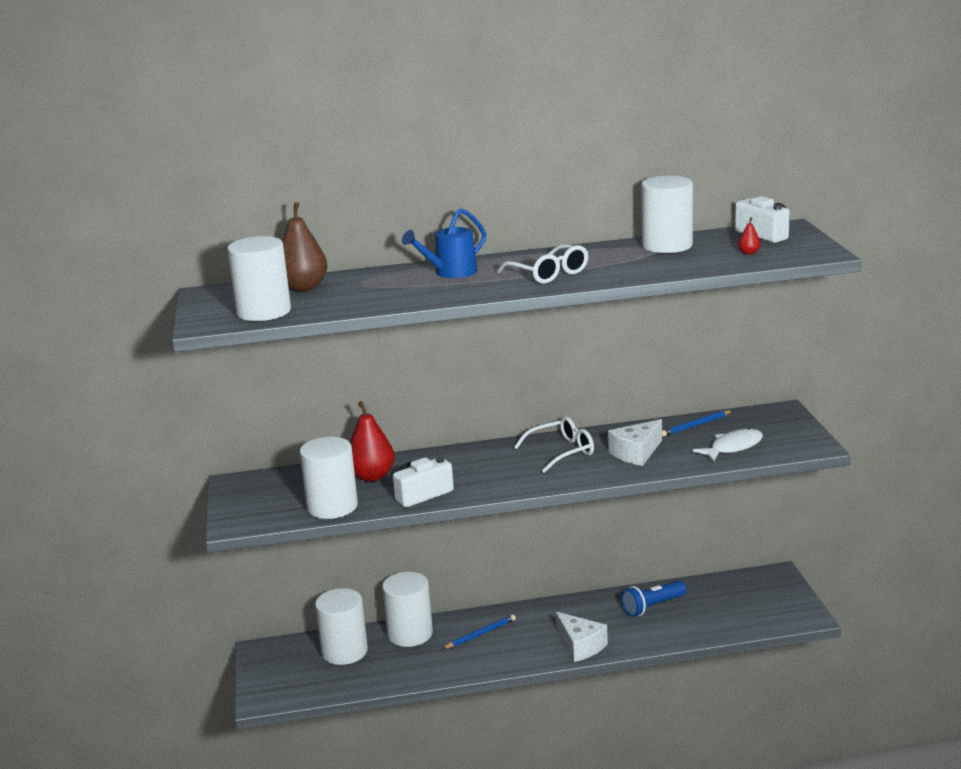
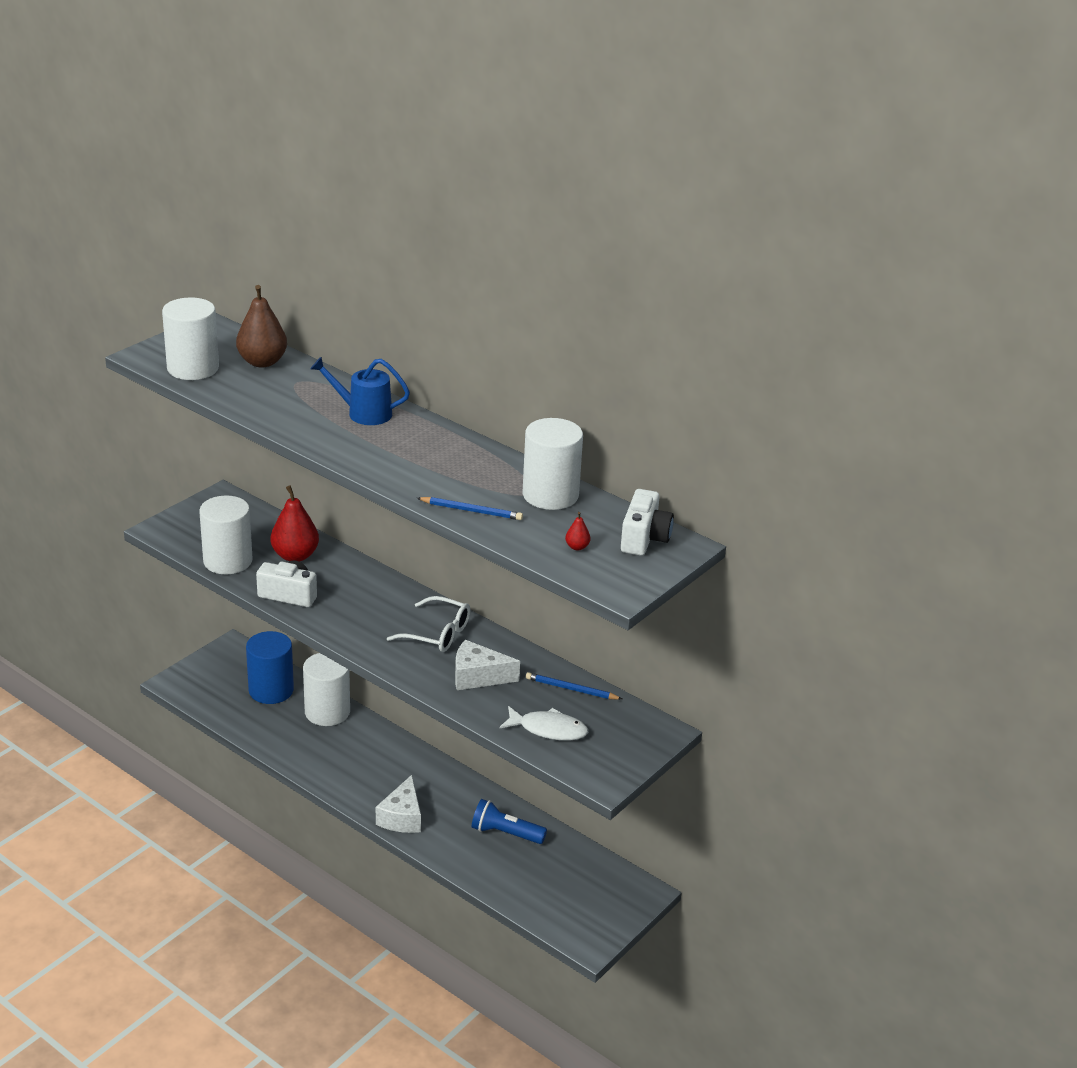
camera: 45 degrees right, 10 degrees up
(344, 651) = (271, 690): white cylinder -> blue cylinder
(480, 634) = (364, 750): blue pencil -> blue pencil (471, 510)
(549, 274) = (408, 461): white glasses -> none

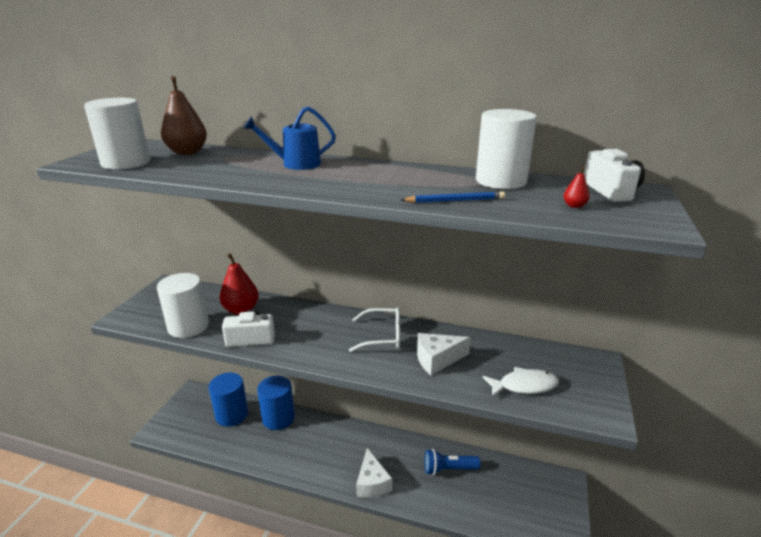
camera: 20 degrees left, 5 degrees down
(327, 712) = (278, 418): white cylinder -> blue cylinder
(571, 689) = (509, 349): blue pencil -> none

